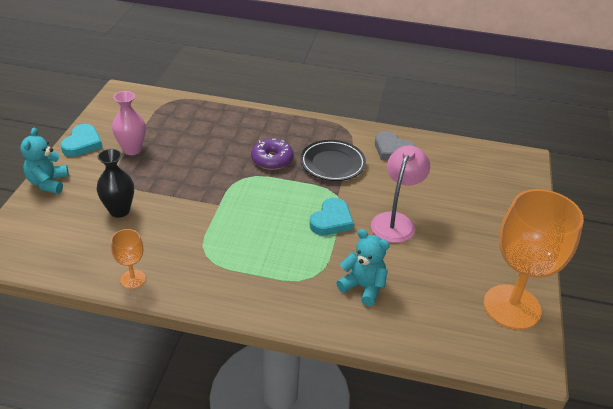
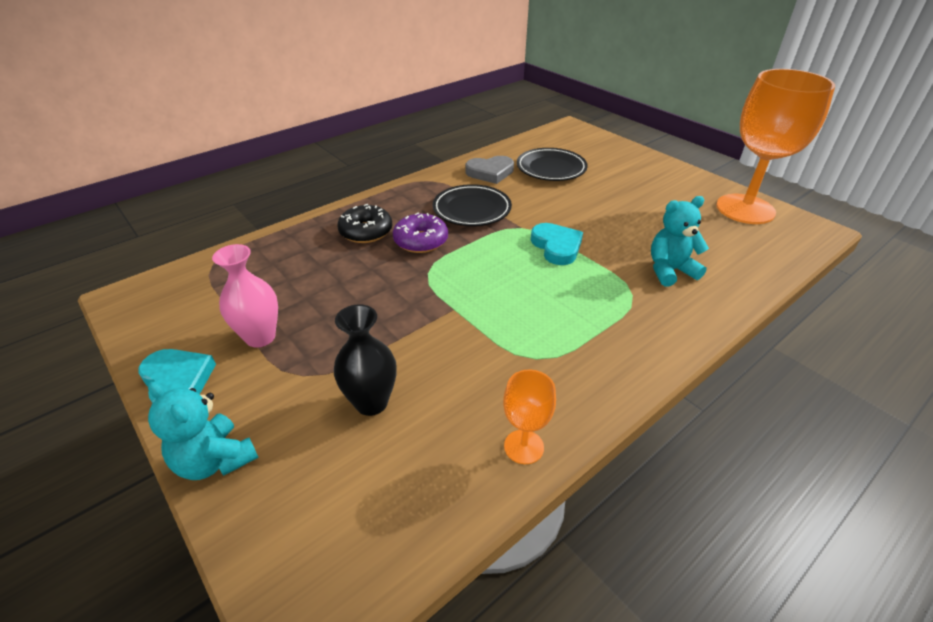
camera: 50 degrees left, 0 degrees up
(257, 134) = (366, 232): none -> black donut
(396, 221) = (591, 213): pink lamp -> none
(437, 176) = (551, 169): none -> black plate

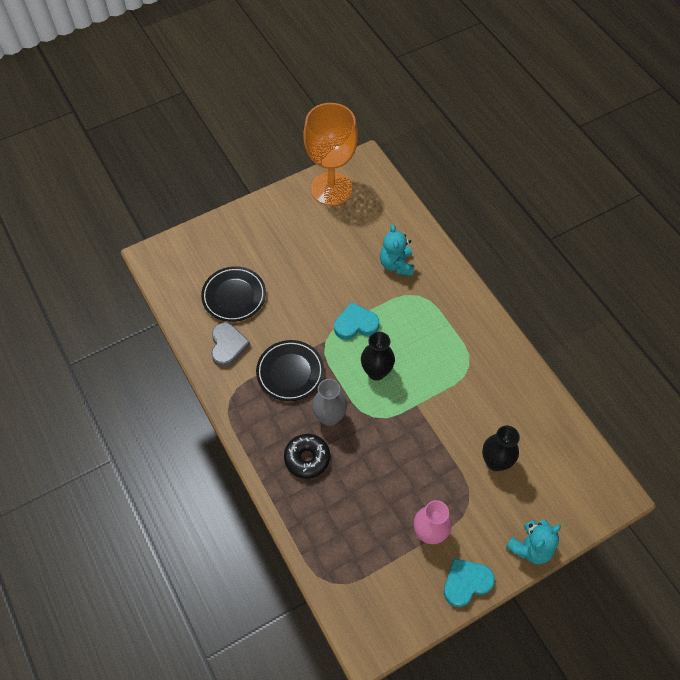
camera: 80 degrees left, 20 degrees up
(421, 241) = (329, 417): purple donut -> grey vase
(493, 269) = (376, 372): none -> black vase
(523, 447) = (532, 387): orange goblet -> none

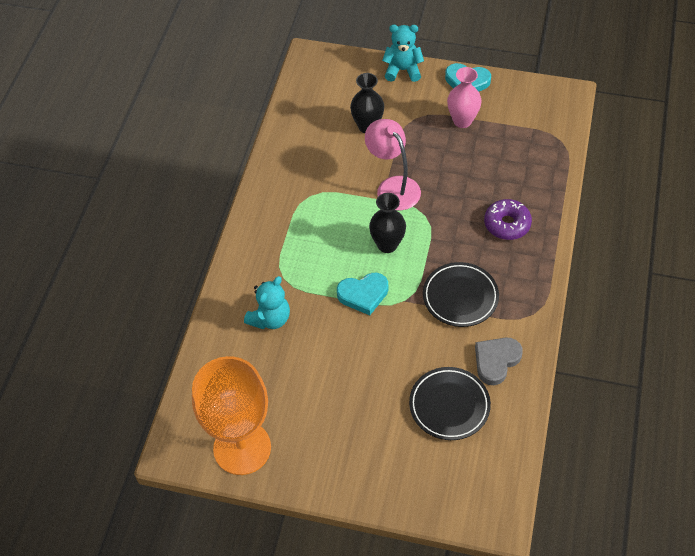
camera: 135 degrees left, 5 degrees down
(307, 458) = (507, 224): black donut -> purple donut
(329, 417) = (460, 240): grey vase -> none
(356, 324) = (363, 294): turquoise heart -> turquoise heart turned 45 degrees counterclockwise
(420, 422) = (393, 187): none -> pink lamp

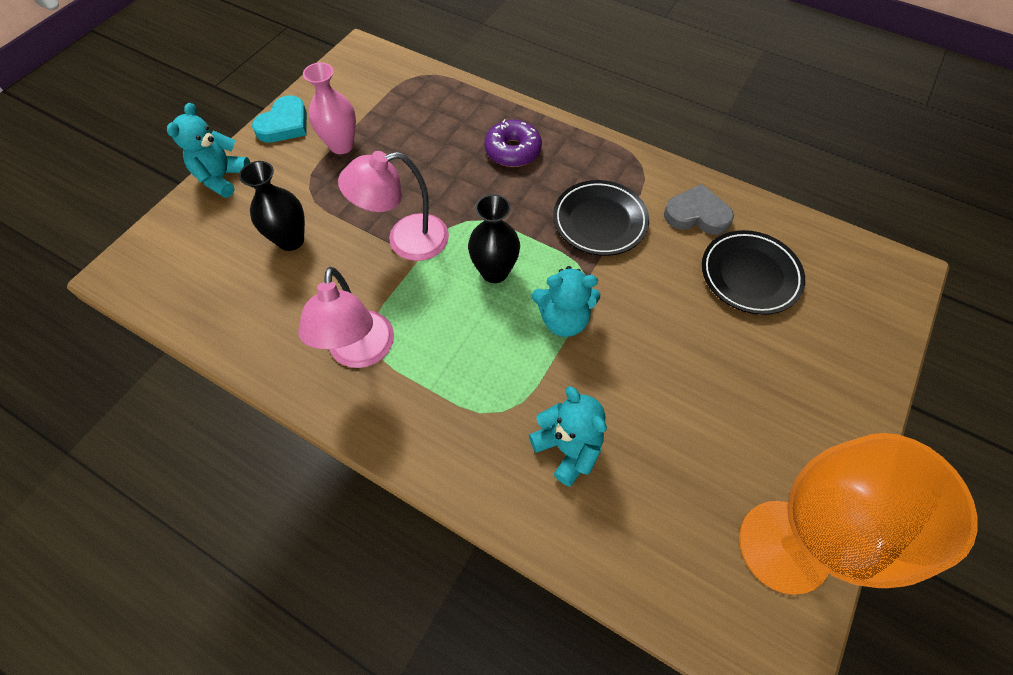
camera: 75 degrees left, 5 degrees up
(298, 193) = (360, 352): none -> pink lamp
(363, 294) = (563, 319): turquoise heart -> turquoise teddy bear
(496, 361) = (697, 214): grey heart -> grey heart turned 135 degrees clockwise

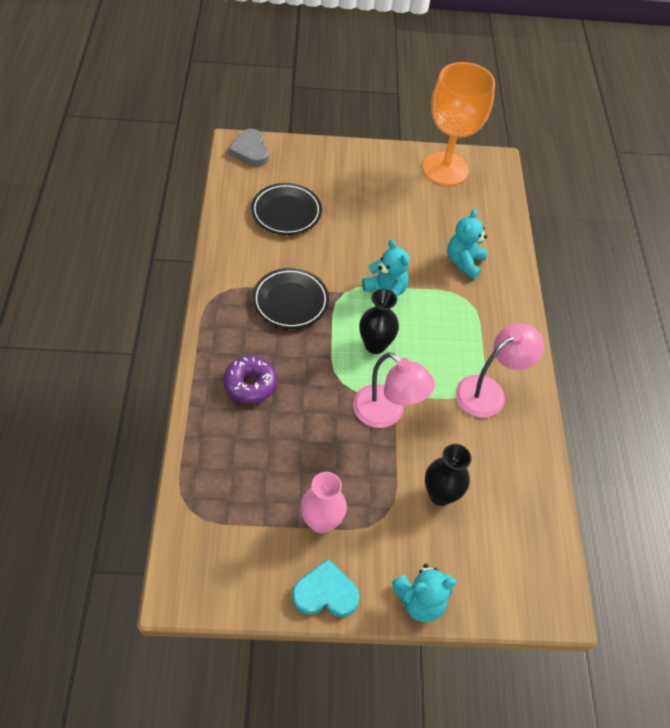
camera: 125 degrees left, 5 degrees down
(697, 214) = (249, 250): grey heart -> grey heart (250, 151)

